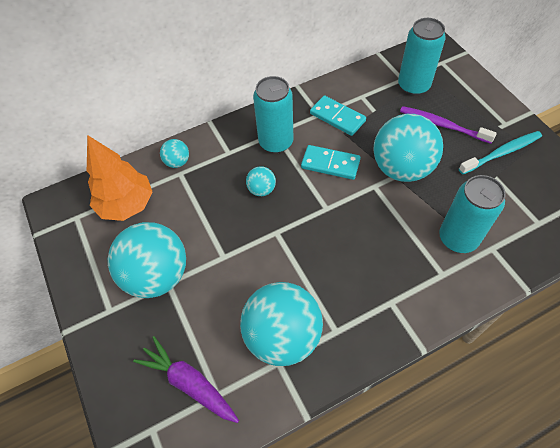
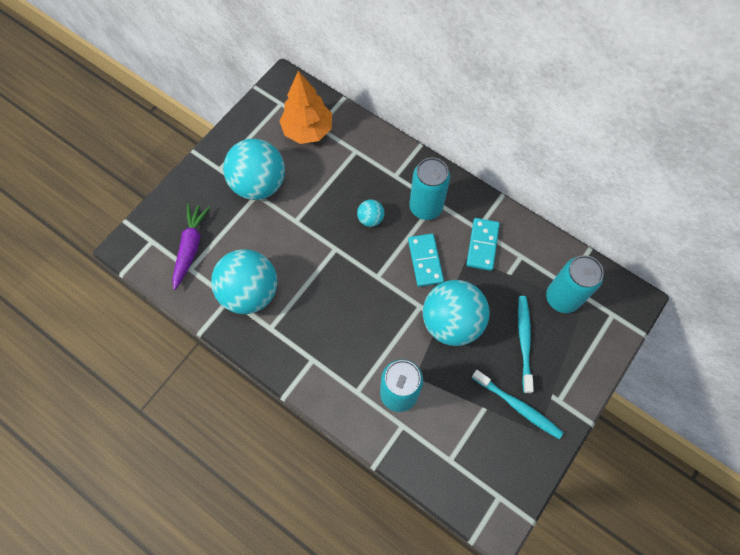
camera: 60 degrees right, 10 degrees up
(177, 162) = (365, 143): turquoise ball -> none
(443, 125) = (524, 342): purple toothbrush -> turquoise toothbrush

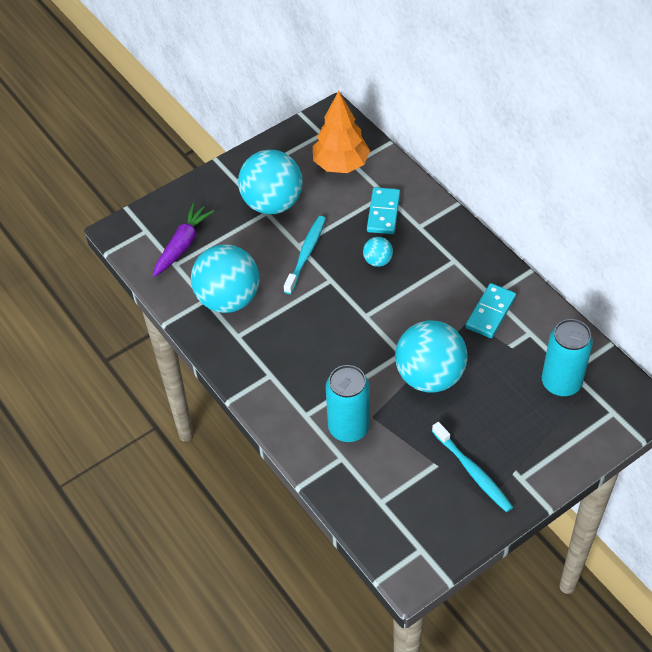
camera: 20 degrees right, 15 degrees down
(425, 207) = (441, 263): turquoise can -> none
(425, 261) = (422, 313): turquoise domino -> turquoise domino (383, 213)
(524, 342) = (502, 414): turquoise toothbrush -> turquoise toothbrush (306, 254)

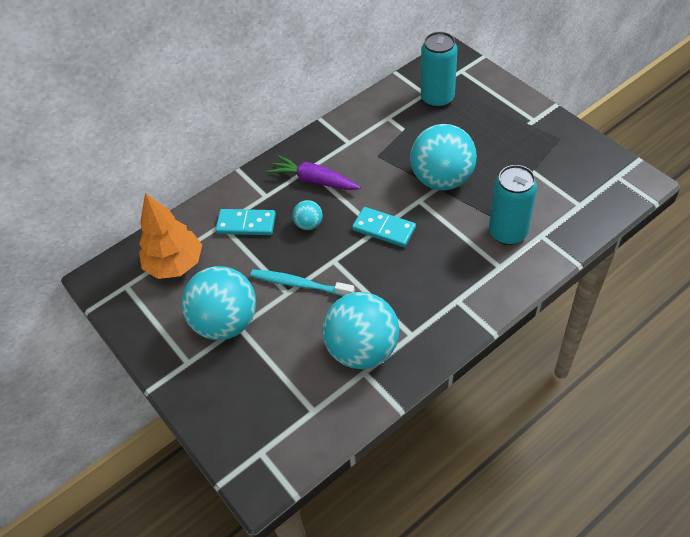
camera: 90 degrees left, 0 degrees up
(182, 245) = (285, 407): purple carrot -> purple carrot (314, 180)
(472, 471) = (534, 148): turquoise toothbrush -> none
(490, 312) = (368, 142): turquoise domino -> turquoise domino (384, 229)

